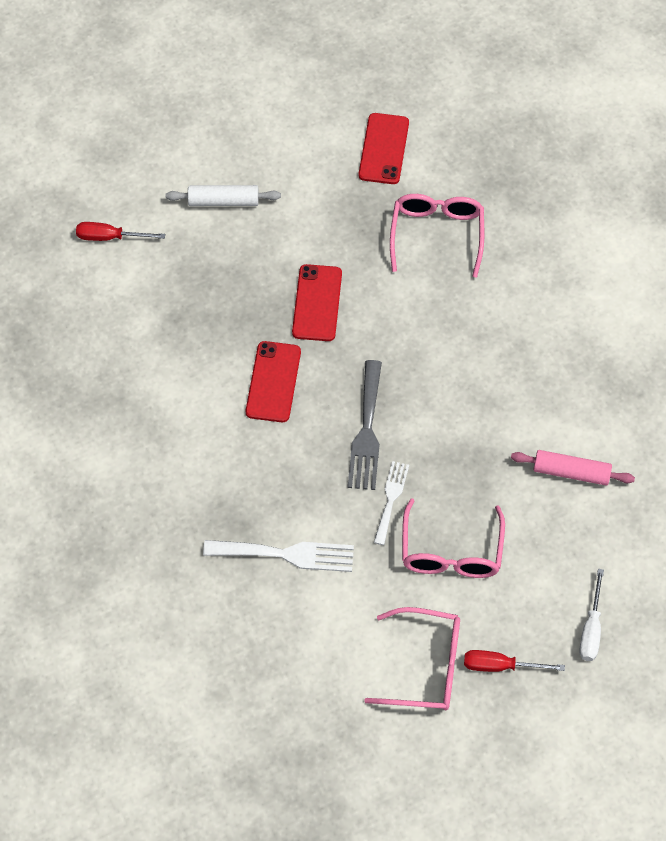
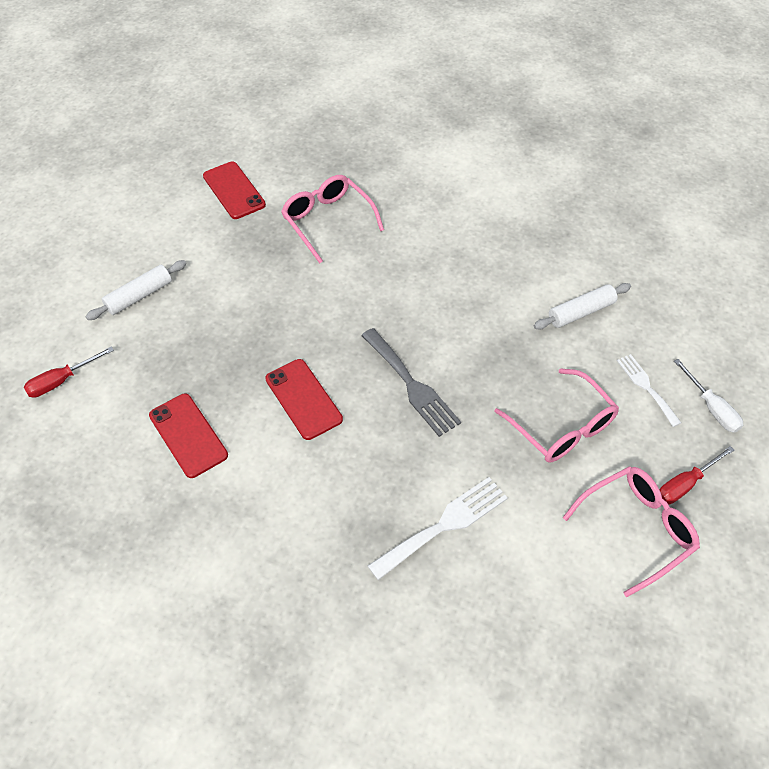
camera: 40 degrees left, 5 degrees down
(317, 303) = (283, 320): red phone -> red phone (188, 435)
(391, 499) = (479, 421): white fork -> white fork (646, 387)
(571, 472) = (581, 312): pink rolling pin -> white rolling pin

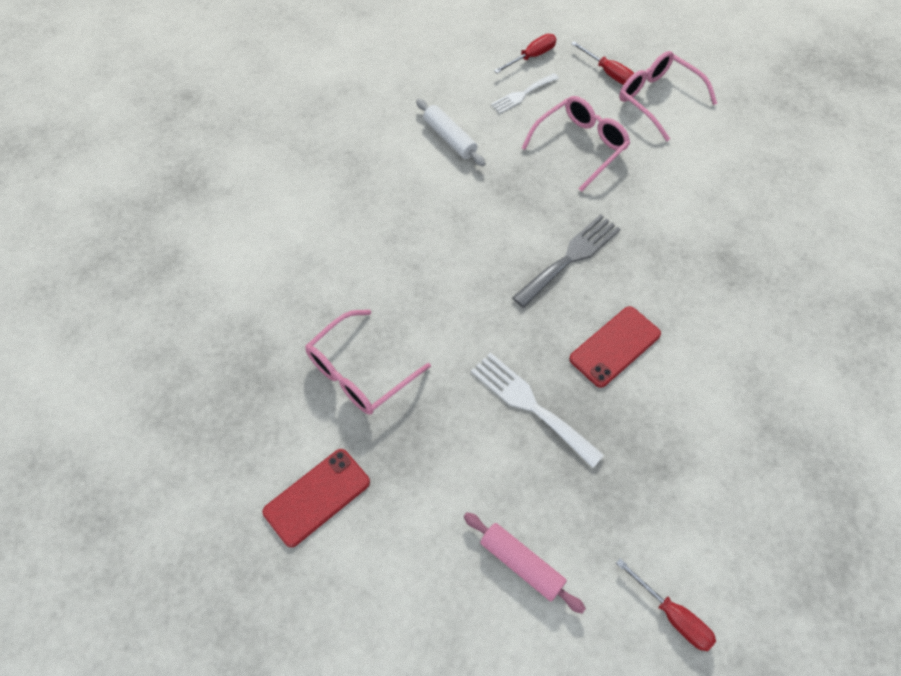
camera: 100 degrees left, 5 degrees up
(139, 296) = (521, 564): white rolling pin -> pink rolling pin
(188, 435) = (693, 445): red phone -> none
(444, 525) = (704, 217): white fork -> white fork (530, 405)
(711, 408) = (531, 57): white screwdriver -> red screwdriver

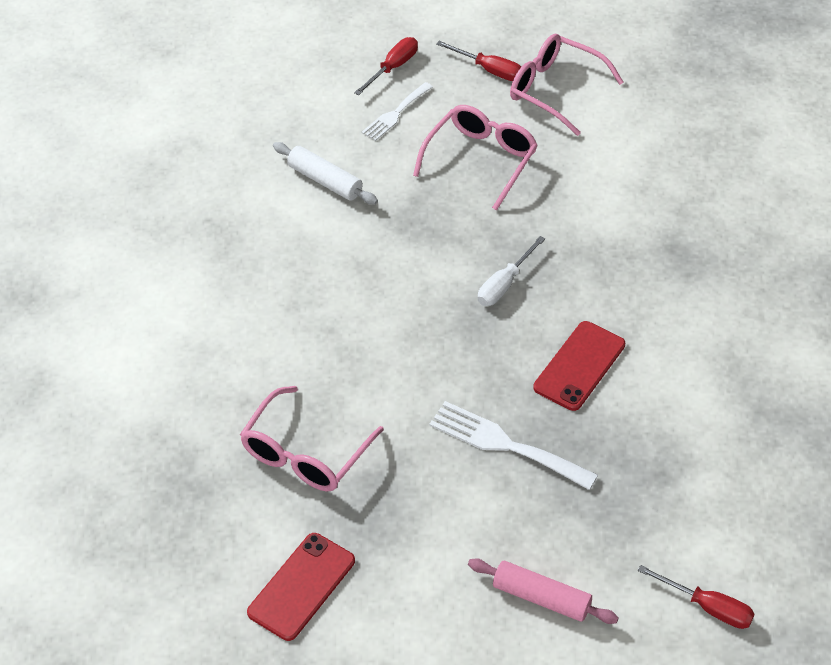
camera: 15 degrees left, 10 degrees down
(570, 257) = (504, 284): grey fork -> white screwdriver

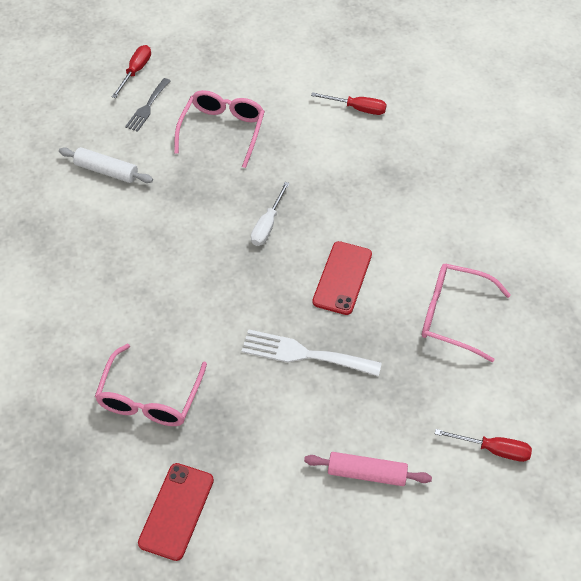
camera: 15 degrees left, 5 degrees up
(395, 114) = (147, 107): white fork -> grey fork
(489, 70) = (209, 59): red screwdriver -> red screwdriver (357, 108)
(554, 90) = (263, 65): pink glasses -> pink glasses (453, 315)

